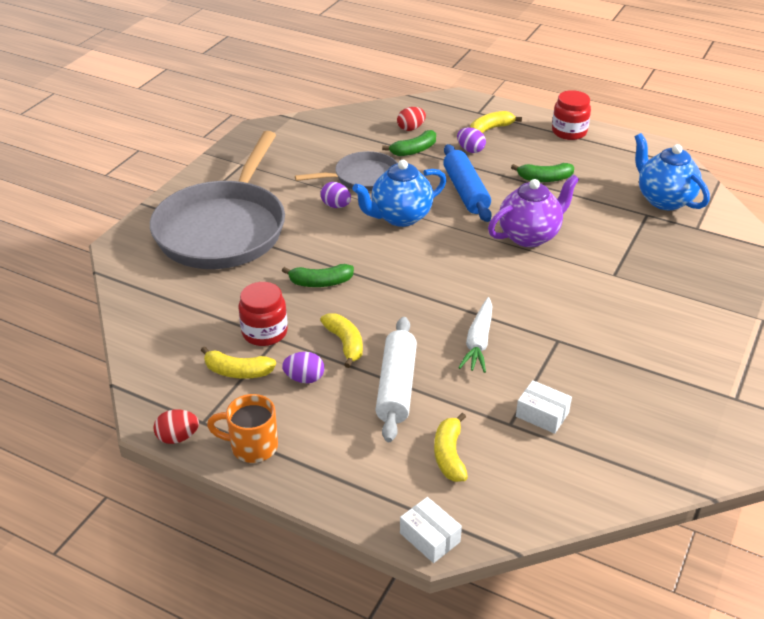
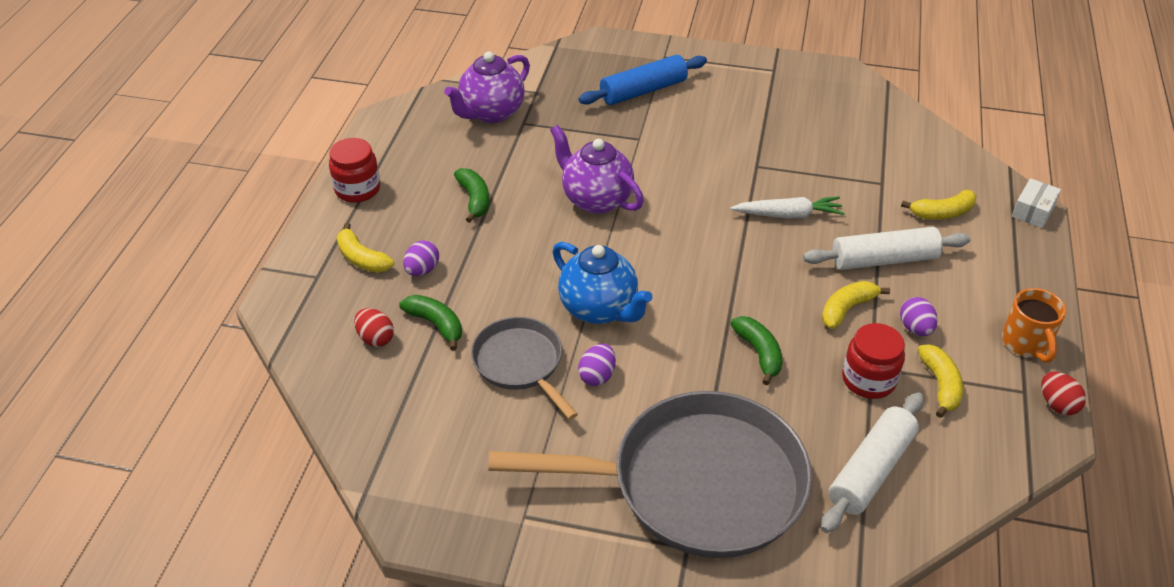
camera: 105 degrees left, 5 degrees up
(184, 307) = (871, 470): none -> white rolling pin
(465, 192) = (523, 260): blue rolling pin -> blue rolling pin (643, 91)
(542, 414) = (859, 166): white box -> none
(664, 200) = (491, 113): blue teapot -> purple teapot

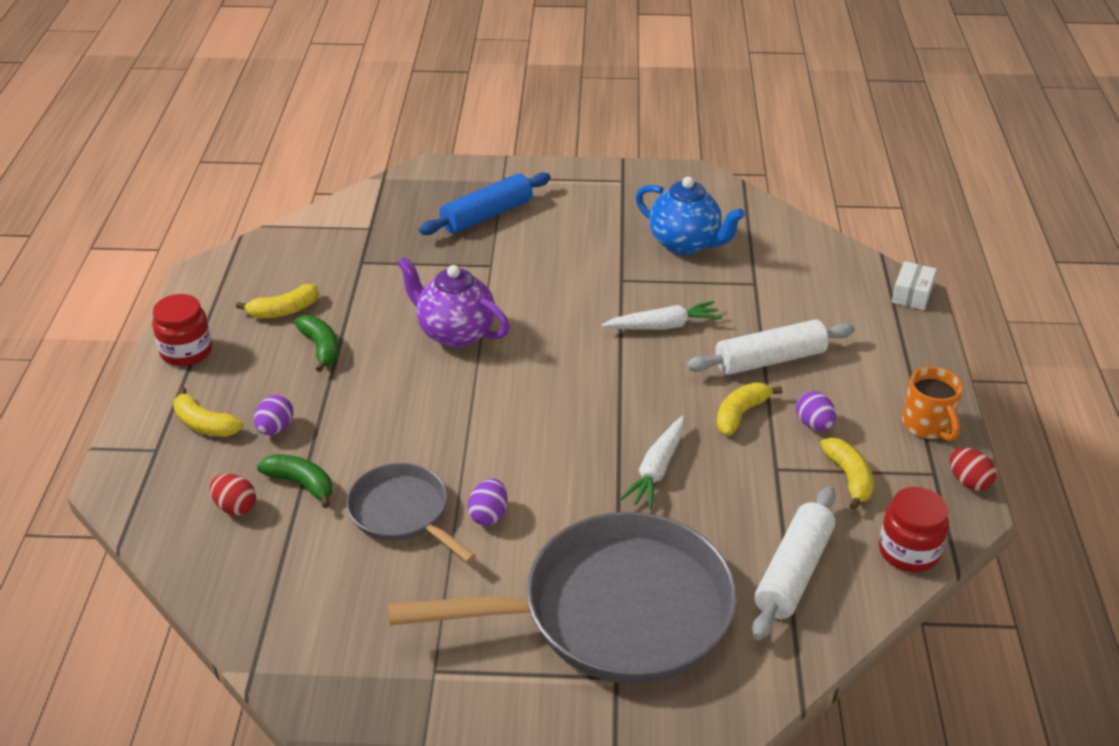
camera: 10 degrees left, 5 degrees down
(491, 113) = (324, 255): purple teapot -> none
(599, 309) = (479, 446): blue teapot -> blue teapot (685, 244)
(759, 353) = (657, 470): green banana -> white carrot
(868, 380) = (775, 482): red jar -> red jar (908, 551)
(942, 213) = (821, 306): yellow banana -> yellow banana (284, 311)

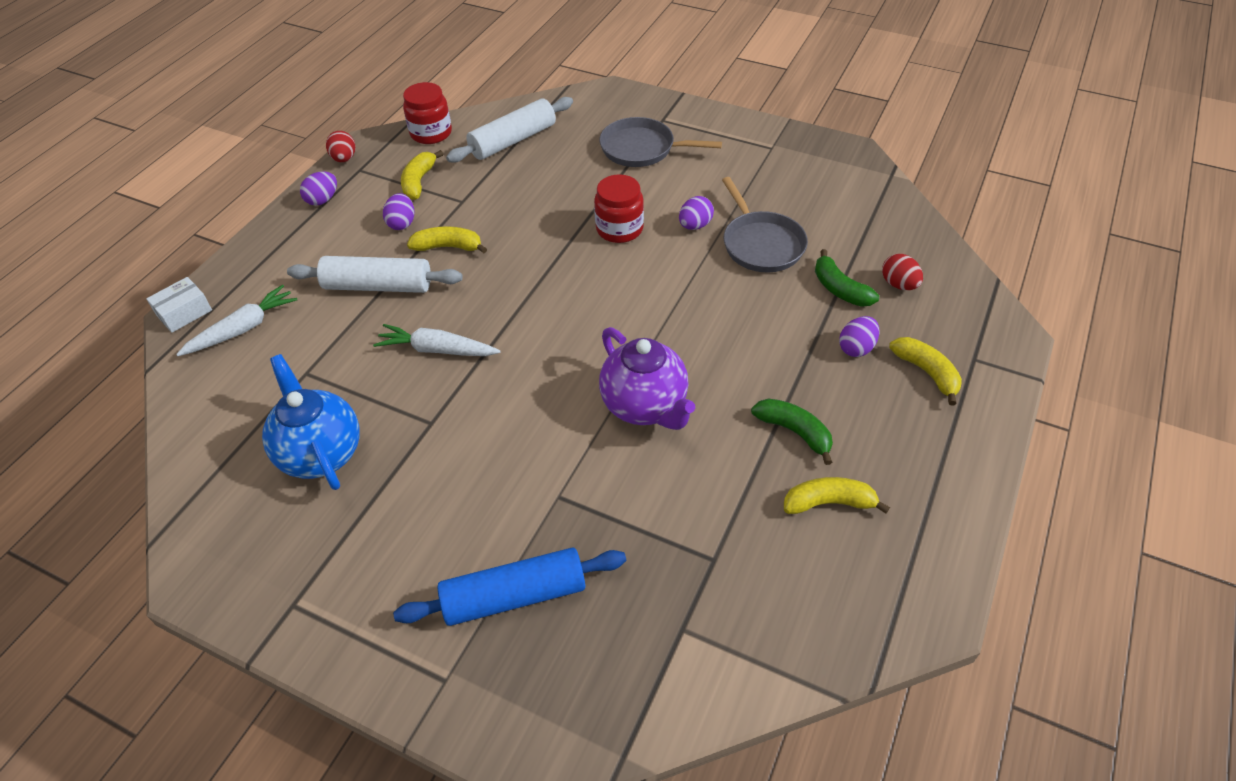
camera: 155 degrees left, 10 degrees up
(186, 351) = (949, 475): red jar -> red jar (619, 229)
(321, 348) = (794, 432): green banana -> green banana turned 135 degrees clockwise
(614, 611) = (642, 149): grey pan -> grey pan, size x0.52
(657, 470) = (548, 223): white carrot -> white carrot (243, 329)
(740, 414) = (448, 247): yellow banana -> yellow banana turned 150 degrees counterclockwise
(927, 426) = (323, 200): orange mug -> purple egg

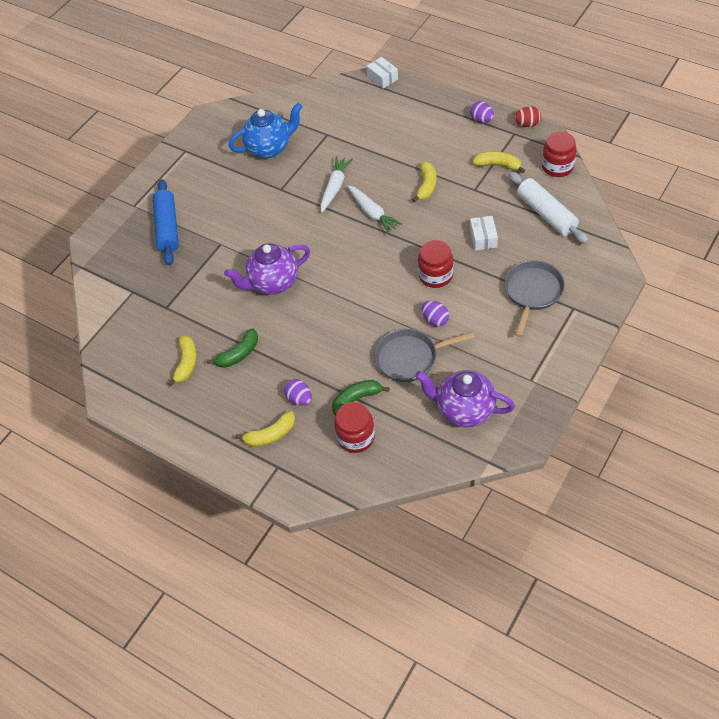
camera: 100 degrees right, 5 degrees up
(243, 329) = (365, 103): white carrot -> white carrot (372, 213)
(378, 286) = (393, 156): white rolling pin -> none
(402, 223) = (453, 161): purple egg -> none
(552, 190) = (483, 238): none -> white box
(828, 195) = (464, 410): none -> purple teapot
(899, 284) = (356, 437): red egg -> red jar

